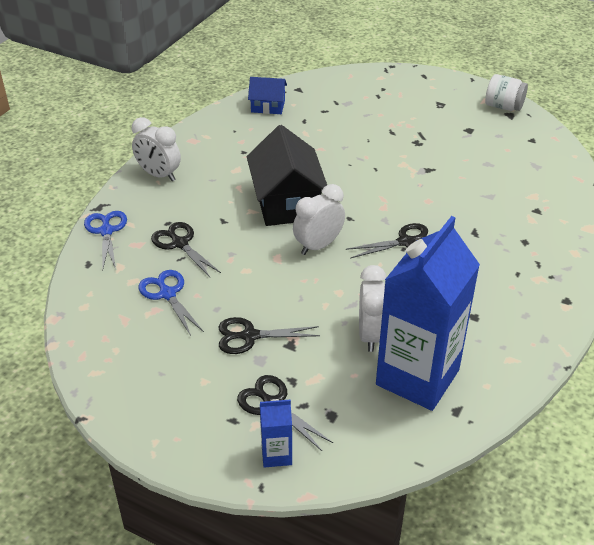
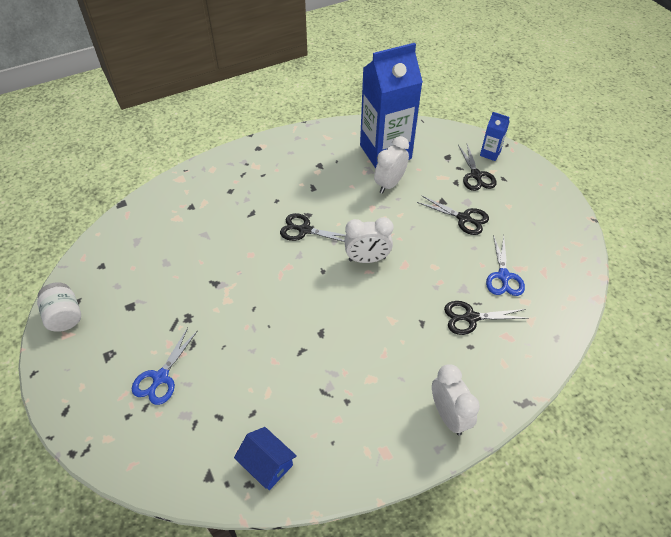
camera: 145 degrees left, 10 degrees up
(106, 231) = (529, 366): blue scissors -> blue scissors (161, 377)
(180, 243) = (471, 318): black scissors -> black scissors turned 90 degrees clockwise
(287, 202) = (357, 312): black house -> none

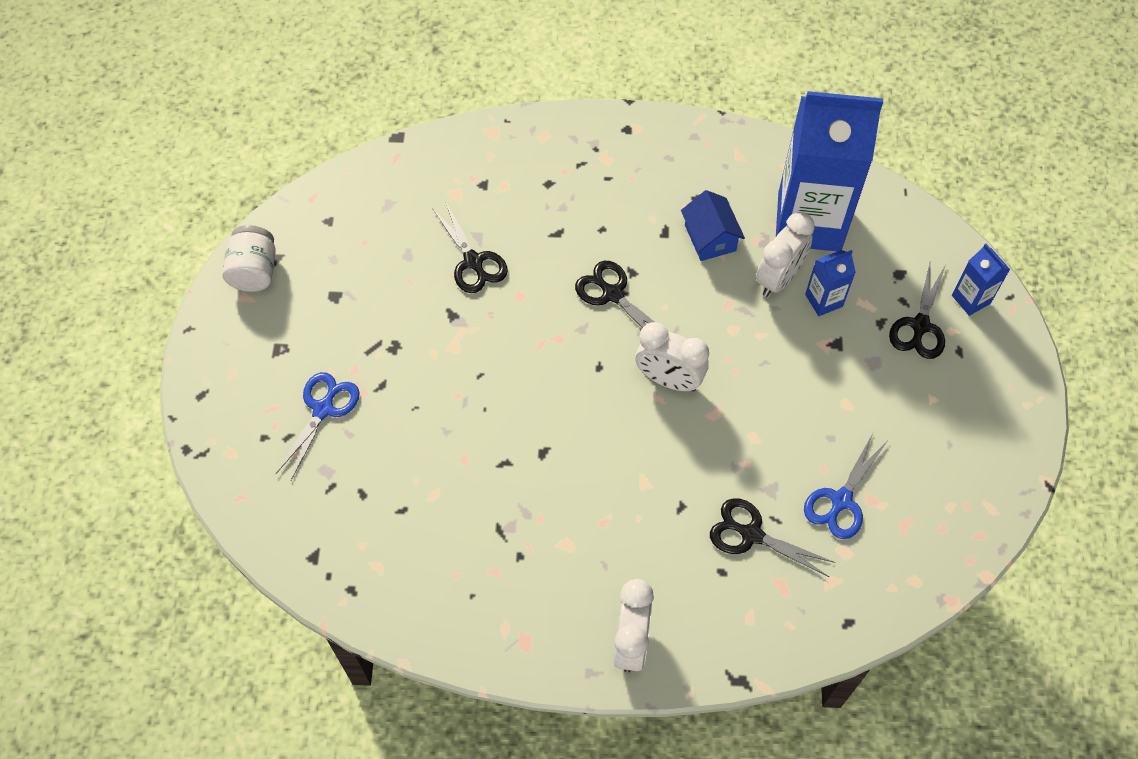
camera: 30 degrees right, 10 degrees up
(161, 377) = (323, 409): blue scissors -> blue scissors turned 150 degrees clockwise
(267, 464) = (384, 579): blue house -> blue house (710, 238)
(389, 184) = (778, 278): white clock -> white clock turned 150 degrees clockwise
(420, 184) = (823, 300): none -> blue carton
(463, 218) = (849, 386): black scissors -> black scissors (473, 261)

